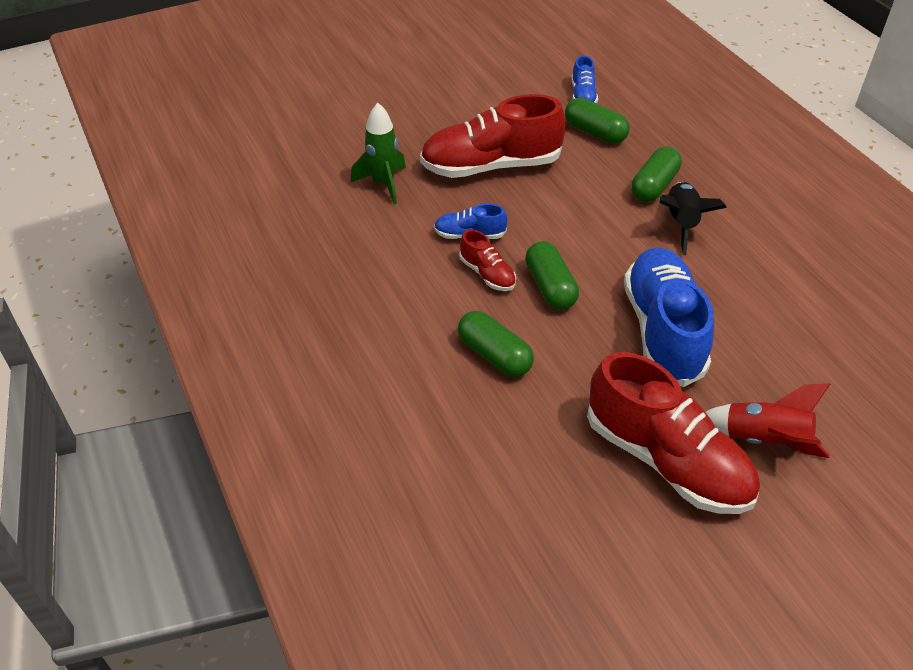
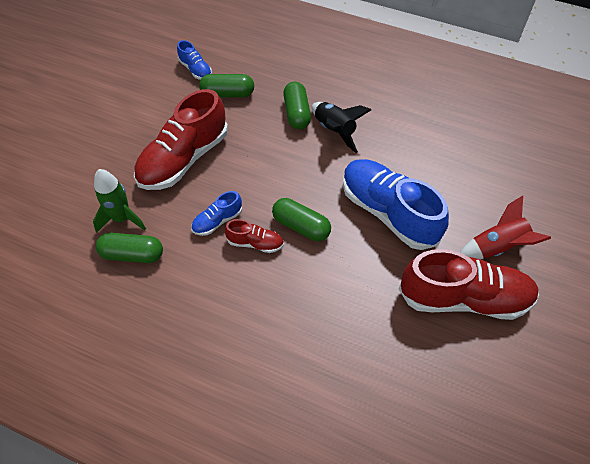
camera: 40 degrees left, 10 degrees up
(494, 355) = (312, 299): green capsule -> green capsule (132, 254)

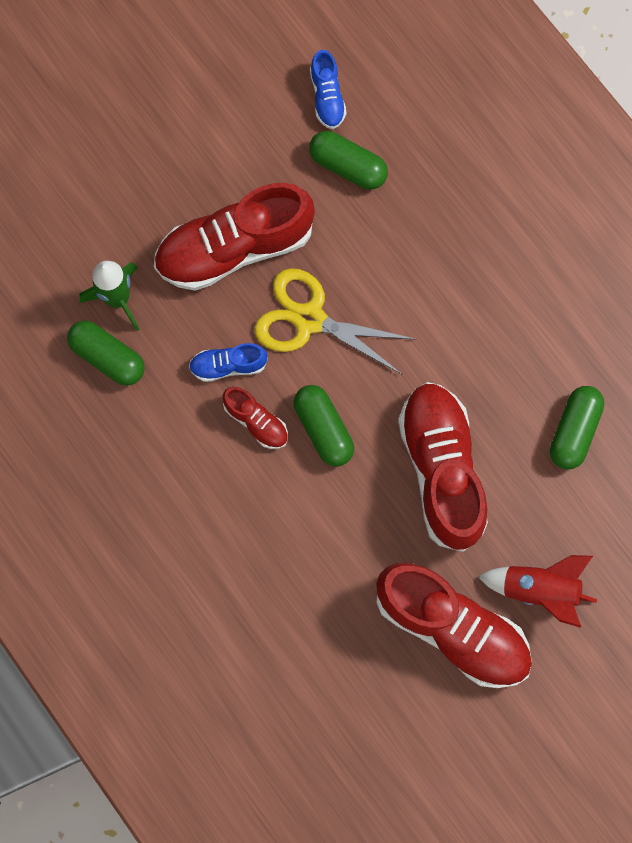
camera: 30 degrees right, 20 degrees up
(253, 173) = (309, 319): none -> yellow scissors
(297, 113) = (422, 251): green capsule -> green capsule (574, 431)
(334, 131) = (454, 309): black rocket -> none
(388, 212) = (441, 469): blue shoe -> red shoe

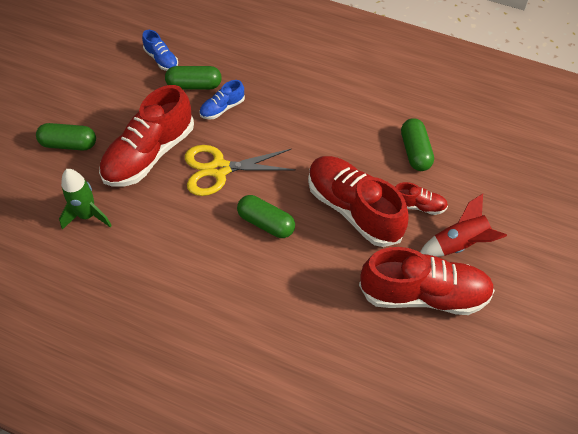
camera: 30 degrees left, 20 degrees down
(108, 357) = (98, 251): green capsule -> green capsule (69, 144)
(228, 365) = (183, 218): blue shoe -> blue shoe (222, 108)
(256, 421) = (220, 240): red shoe -> red shoe (418, 206)

